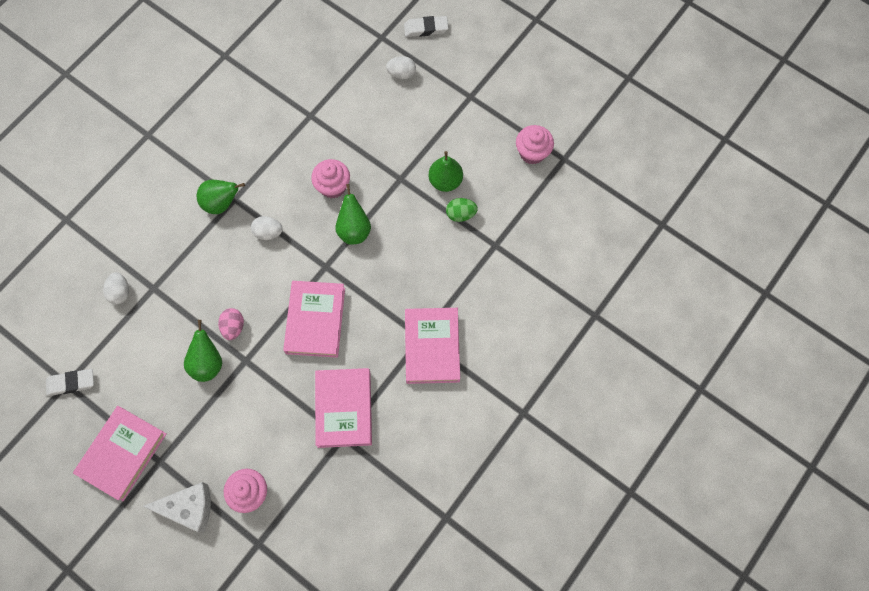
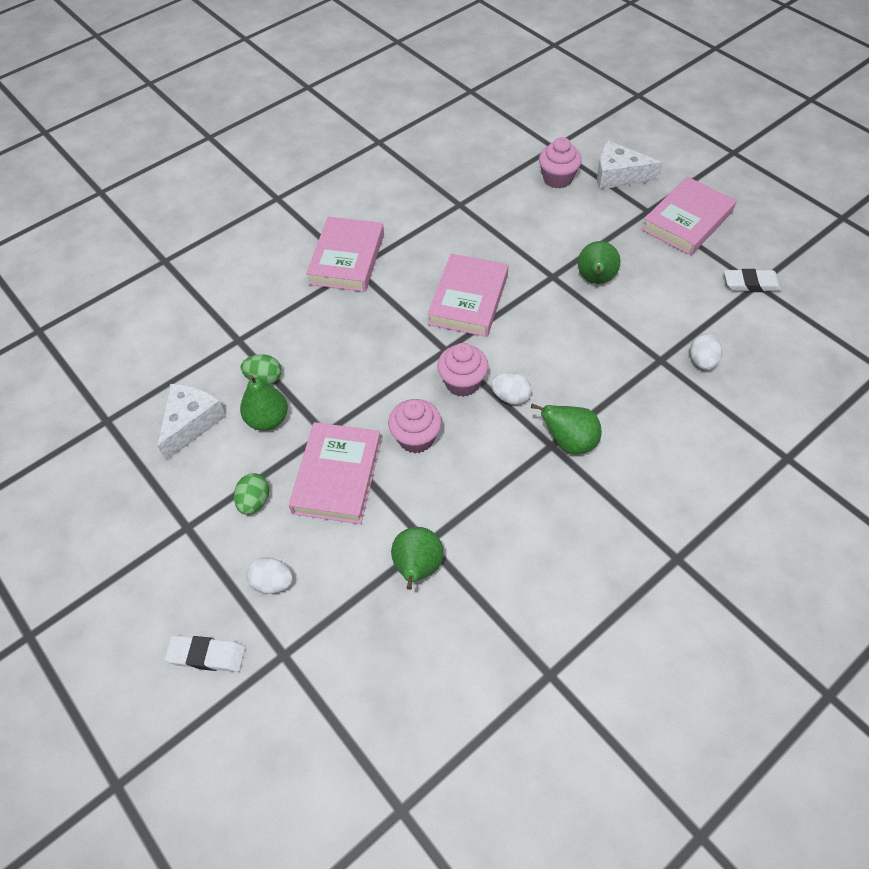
camera: 165 degrees left, 15 degrees down
(233, 327) = (564, 307): pink egg -> none
(344, 409) = (454, 224): pink book -> pink book (338, 476)
(354, 230) = (401, 383): green pear -> green pear (417, 568)
(432, 120) = (254, 501): none -> green egg
(500, 168) = (191, 423): none -> white cheese
(532, 152) = (141, 435): pink cupcake -> pink cupcake (462, 382)

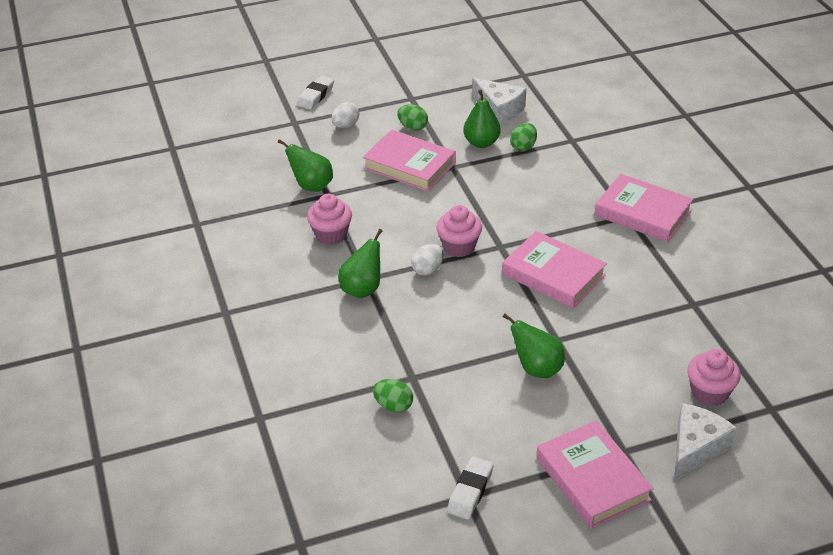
camera: 110 degrees right, 15 degrees down
(416, 438) = (419, 209): pink cupcake -> pink cupcake (331, 235)
(702, 361) = (393, 406): white egg -> green egg

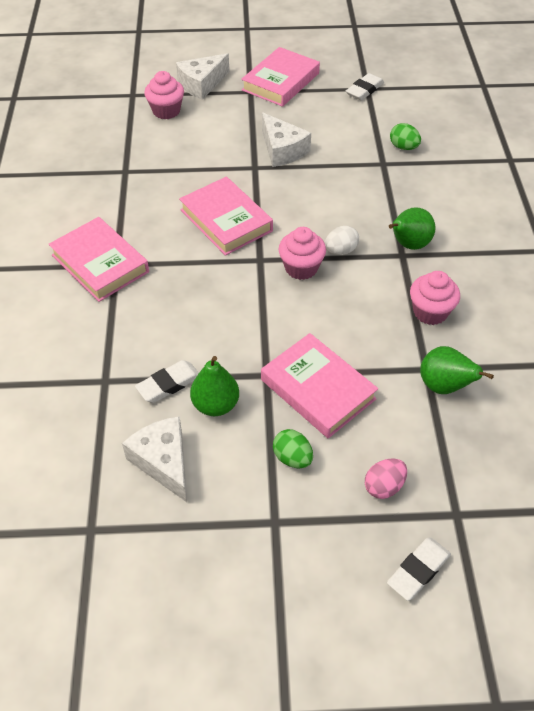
camera: 165 degrees left, 10 degrees up
(345, 125) = (384, 486): white egg -> pink egg
(523, 147) = (169, 384): green egg -> white eraser
(537, 369) = (282, 150): green pear -> white cheese
(592, 479) = (280, 82): pink book -> pink book turned 45 degrees clockwise

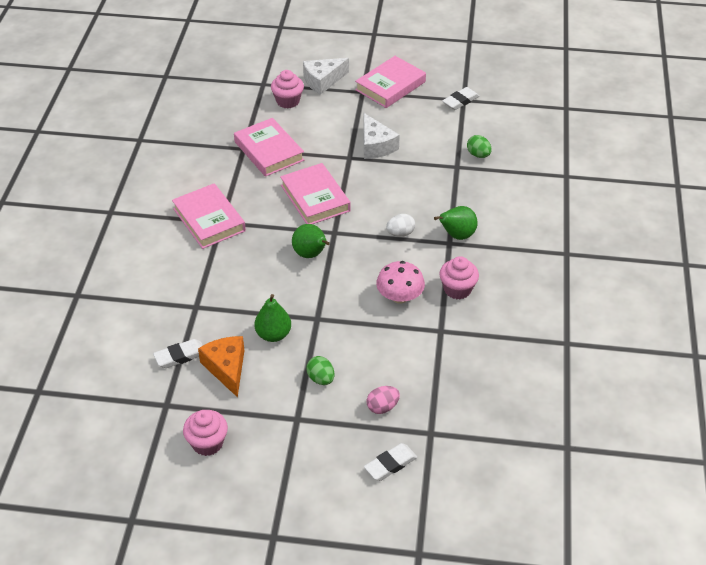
camera: 10 degrees right, 5 degrees down
(163, 462) = (226, 368): white cheese -> orange cheese
(169, 384) = (242, 315): white eraser -> white eraser (180, 356)
(301, 268) = (365, 243): pink cupcake -> pink cupcake (207, 443)
(318, 389) = (353, 334): pink book -> pink book (269, 151)
(363, 331) = (399, 297): none -> pink mushroom
(444, 386) = (450, 345): green pear -> green pear (311, 254)

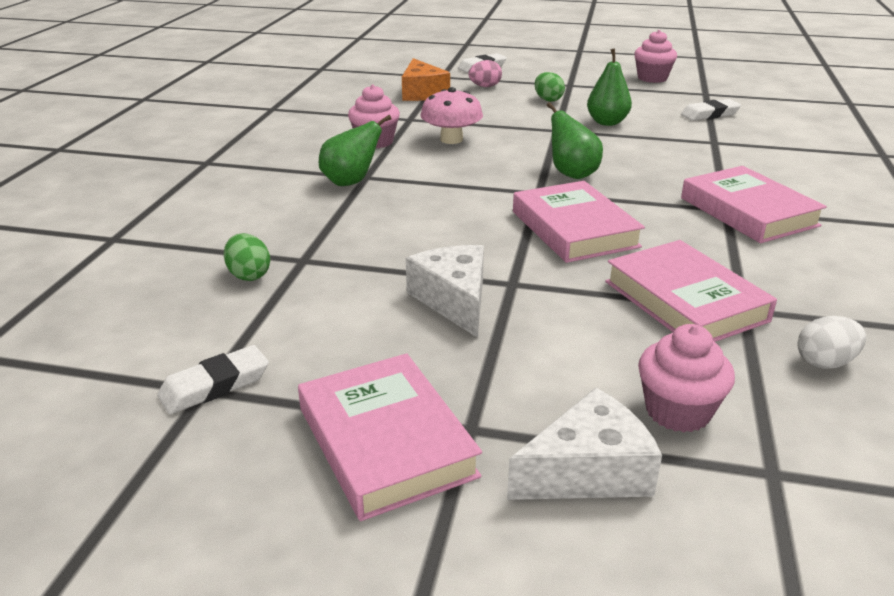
camera: 175 degrees left, 15 degrees down
(226, 368) = (653, 107): orange cheese -> orange cheese (422, 93)
(390, 86) = (386, 442): pink book -> pink book turned 75 degrees counterclockwise
(400, 233) = (436, 187): white egg -> white egg (825, 362)

